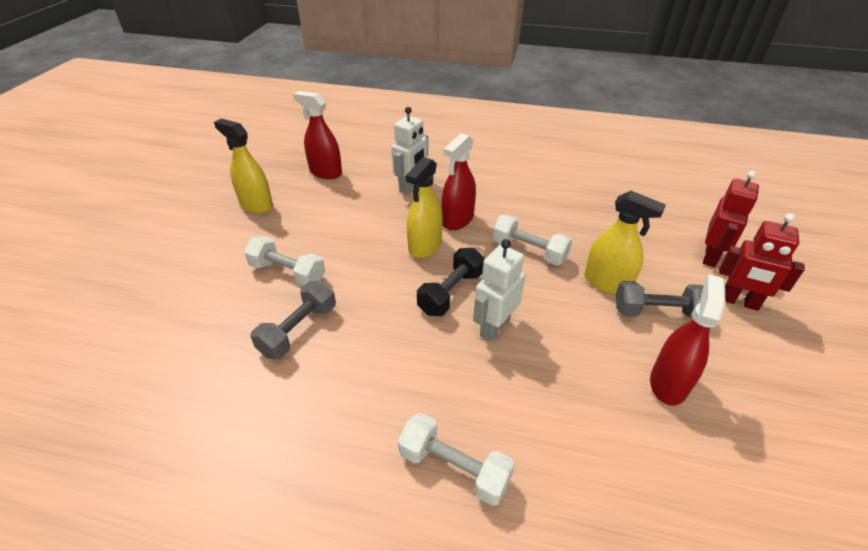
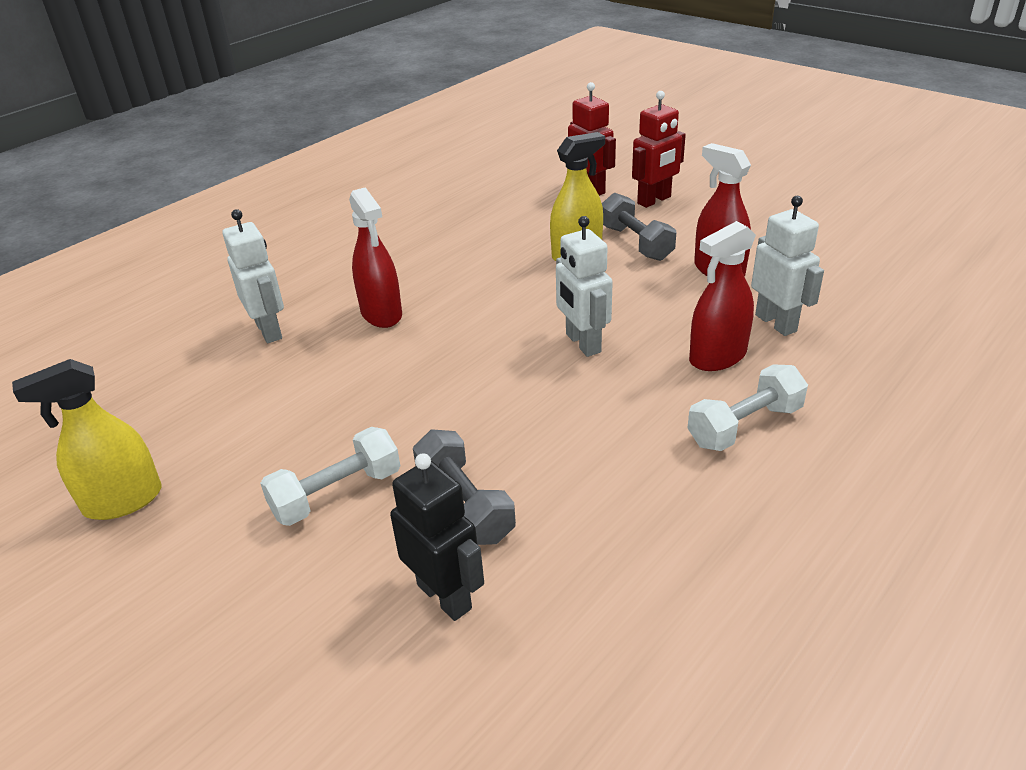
camera: 60 degrees left, 5 degrees down
(221, 351) = (445, 596): none -> black robot
(325, 172) = (129, 403): red spray bottle -> red spray bottle (717, 357)
(425, 246) = (404, 353): yellow spray bottle -> none
(451, 292) = (505, 357): black dumbbell -> none
(529, 251) = (487, 282): white dumbbell -> none
(620, 453) = (776, 323): none -> white robot
(657, 312) = (636, 243): grey dumbbell -> grey dumbbell turned 60 degrees counterclockwise

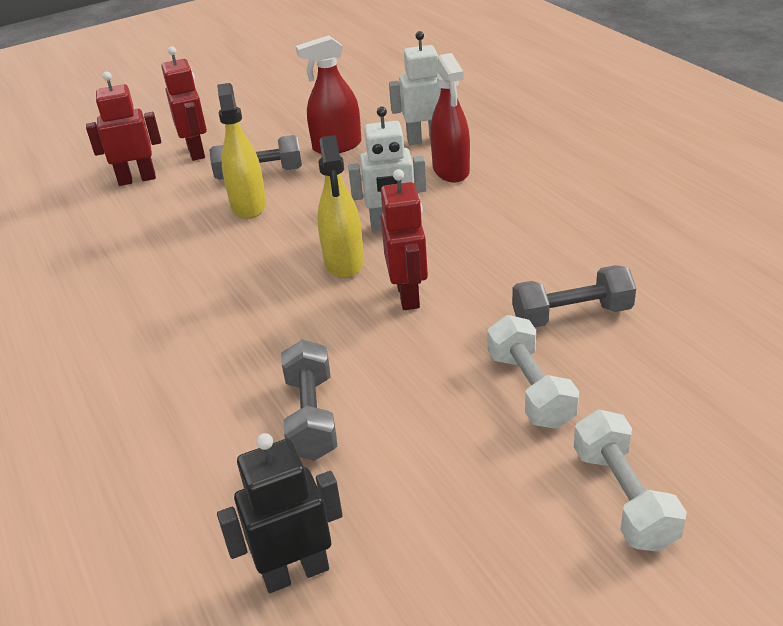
camera: 70 degrees left, 0 degrees up
(123, 501) = (477, 561): yellow spray bottle -> yellow spray bottle (344, 262)
(269, 331) = (217, 428): white robot -> none
(286, 372) = (311, 416): none -> grey dumbbell
(381, 314) = (252, 337): red spray bottle -> none
(445, 596) = (671, 337): black robot -> black robot (295, 572)
(465, 383) = (408, 295): none -> red robot
(744, 426) = (536, 177): white dumbbell -> white dumbbell (623, 497)

